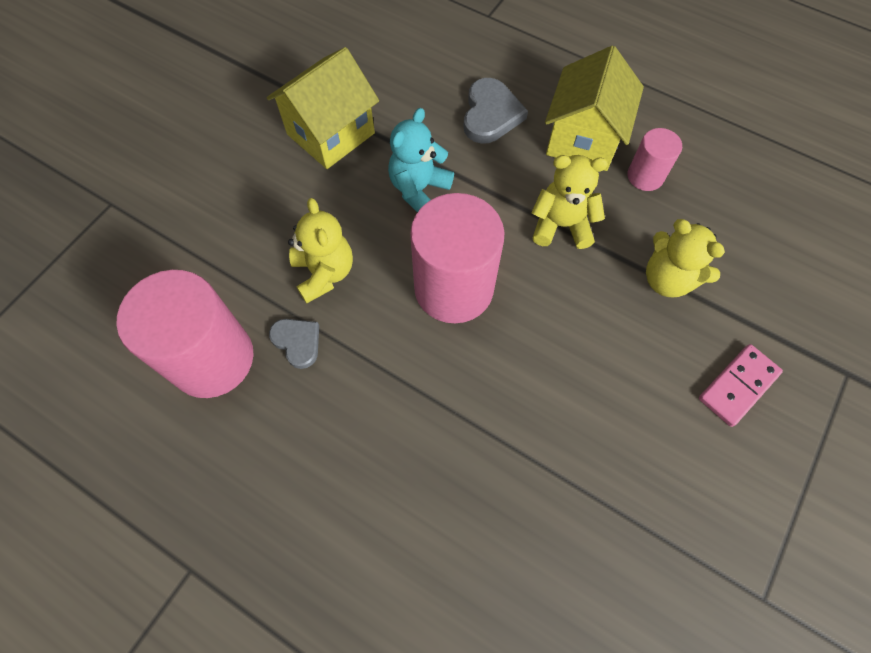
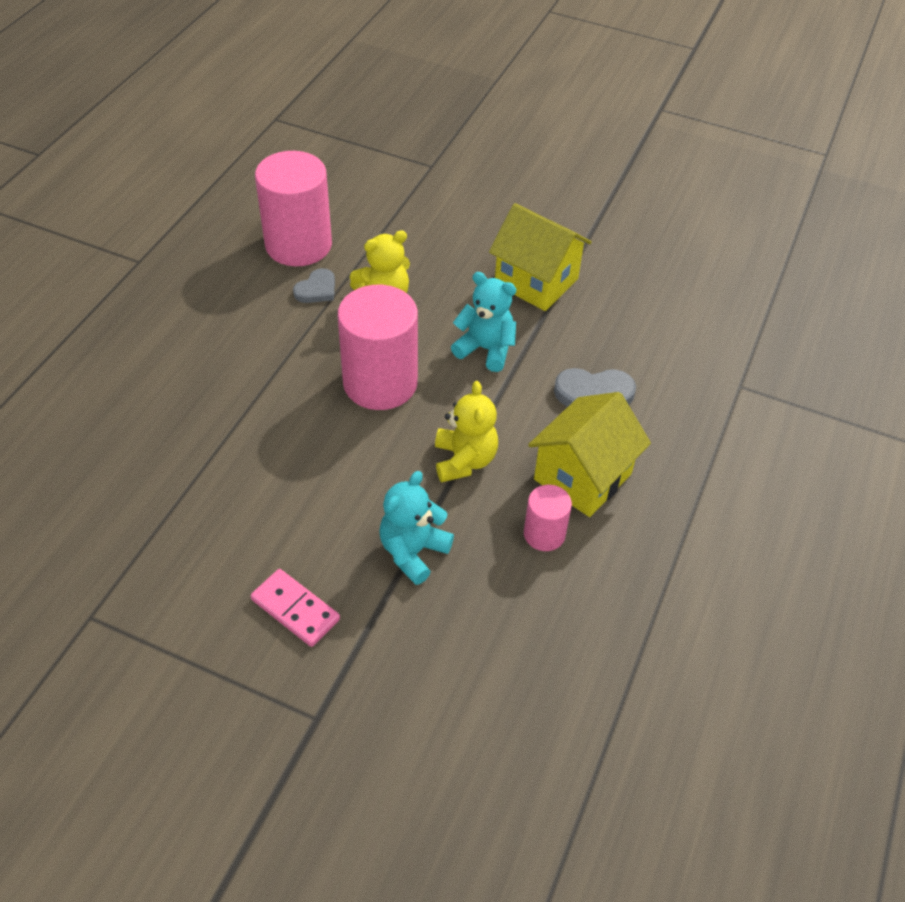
camera: 80 degrees right, 15 degrees down
(583, 139) = (582, 477): yellow house -> yellow house turned 60 degrees counterclockwise
(667, 279) = (413, 552): yellow teddy bear -> turquoise teddy bear

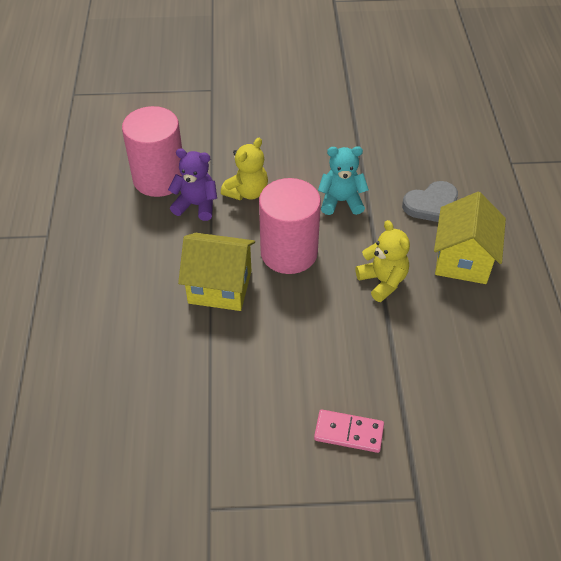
camera: 25 degrees left, 0 degrees up
(317, 289) = (196, 205): grey heart -> purple teddy bear
(413, 552) = (395, 357): turquoise teddy bear -> none
(536, 282) = (340, 143): yellow house -> yellow house (220, 287)
(544, 534) = (467, 307): pink cylinder -> none

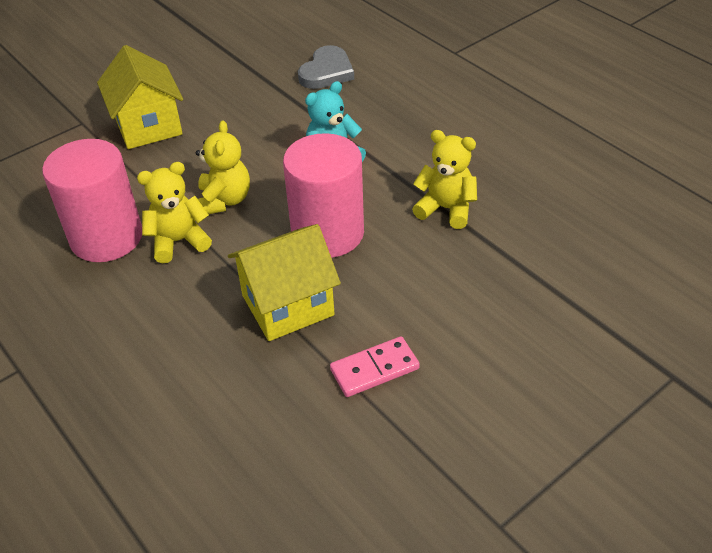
camera: 35 degrees left, 5 degrees down
(196, 205) = (179, 241): purple teddy bear -> yellow teddy bear
(348, 432) = (555, 360): pink domino -> pink domino (374, 369)
(431, 205) = (422, 120): grey heart -> grey heart (327, 72)
(462, 260) = (497, 152): yellow house -> yellow house (148, 126)

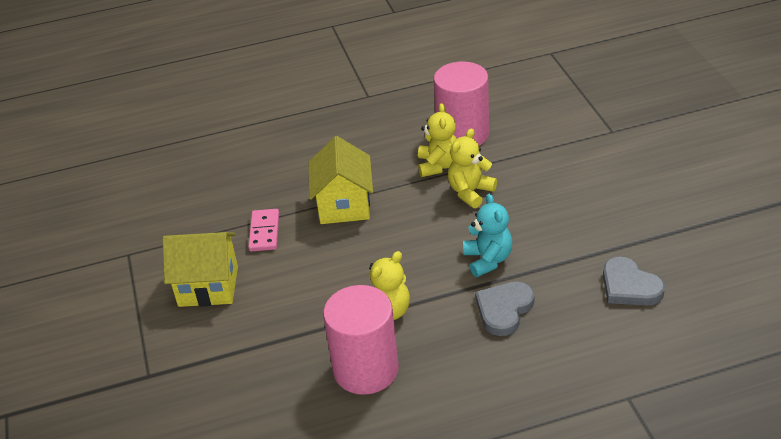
camera: 115 degrees right, 5 degrees down
(148, 126) = (590, 164): yellow house -> yellow house (208, 286)
(224, 200) = (470, 192): yellow teddy bear -> yellow teddy bear turned 105 degrees clockwise
(327, 233) = (401, 238): pink cylinder -> pink cylinder (366, 369)
(397, 133) = (504, 309): none -> grey heart

